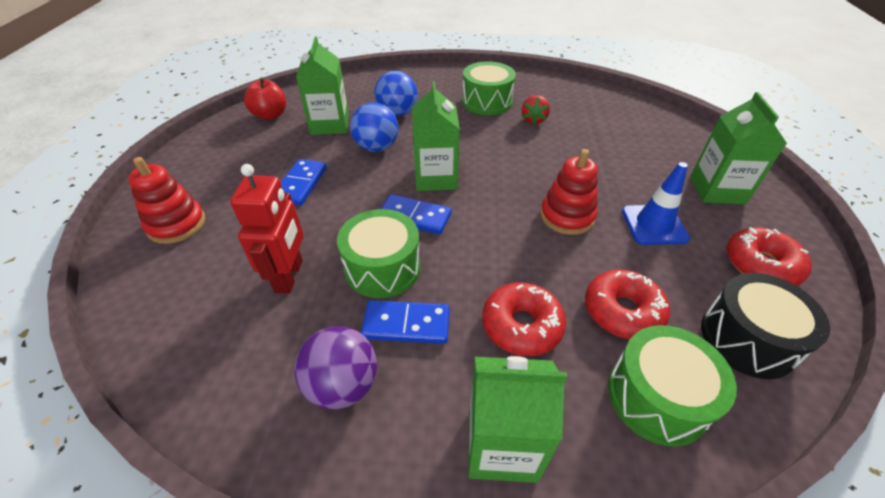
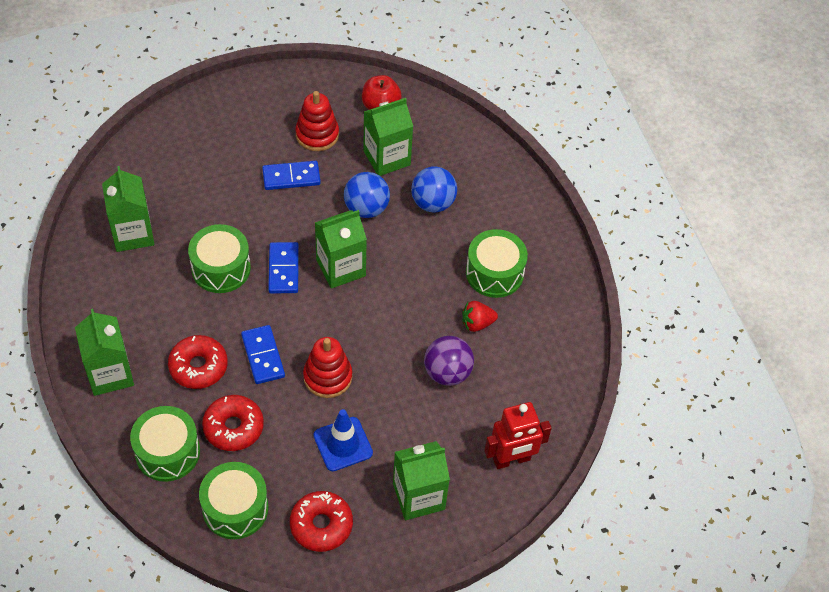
camera: 65 degrees right, 10 degrees up
(177, 224) = (215, 126): red stacking toy -> red stacking toy (317, 135)
(266, 348) = (133, 234): none -> green carton
(289, 276) = (193, 217): red robot -> red robot (511, 460)
(343, 385) = (121, 283): purple ball -> purple ball (447, 373)
(406, 324) = (176, 300): blue domino -> blue domino (263, 356)
(747, 339) = (235, 508): black drum -> green drum

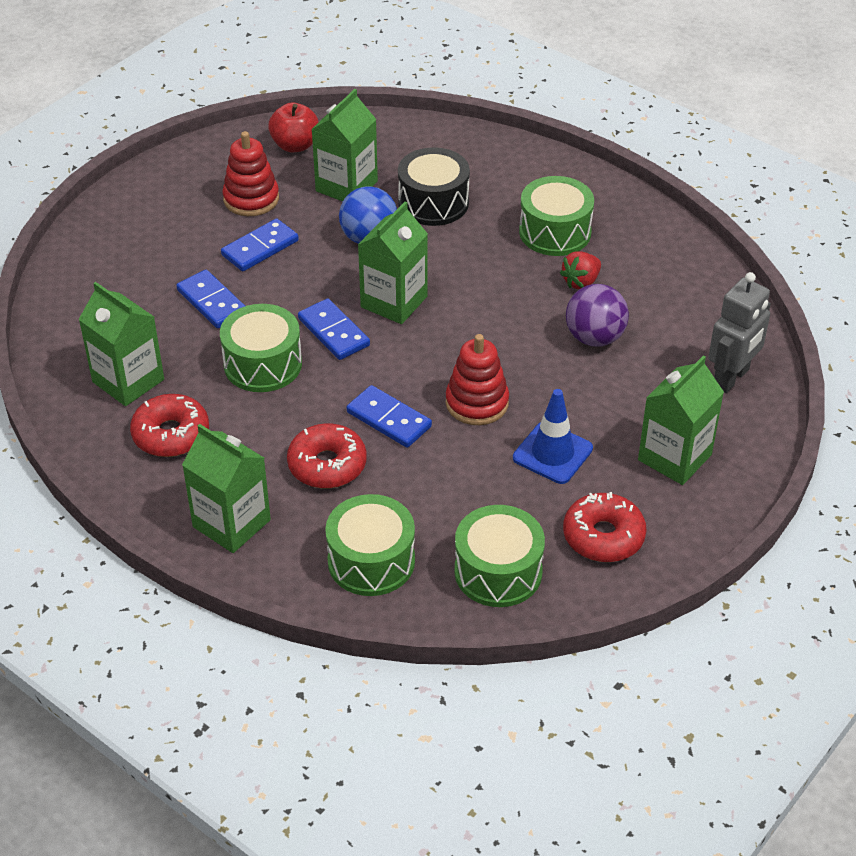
camera: 30 degrees left, 10 degrees down
(228, 203) = (212, 302): none -> blue domino
(233, 427) = (421, 499): red donut -> red donut (171, 434)
(433, 203) = (433, 203): blue ball -> black drum
(511, 460) = (731, 378): red robot -> grey robot

